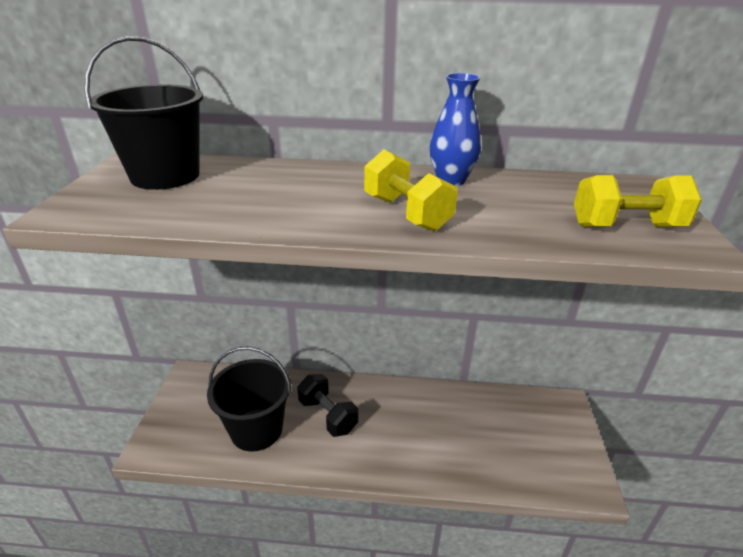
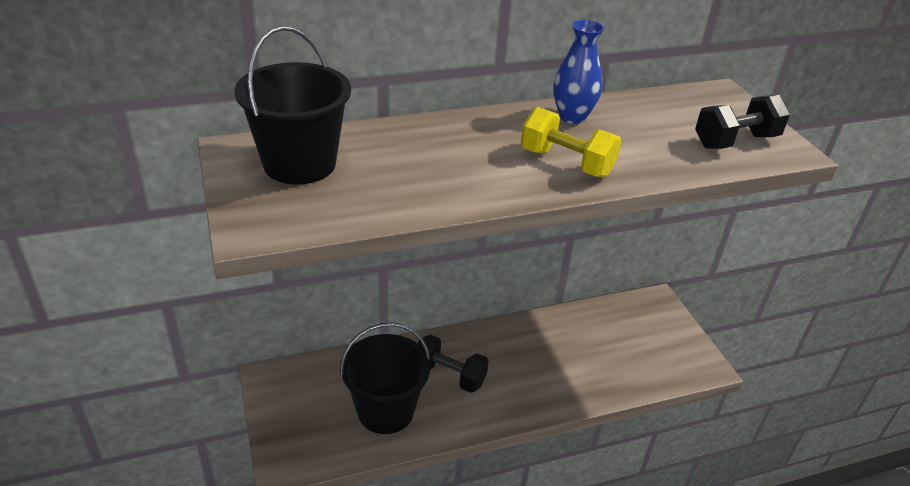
camera: 25 degrees left, 5 degrees up
(626, 226) = (735, 141): yellow dumbbell -> black dumbbell

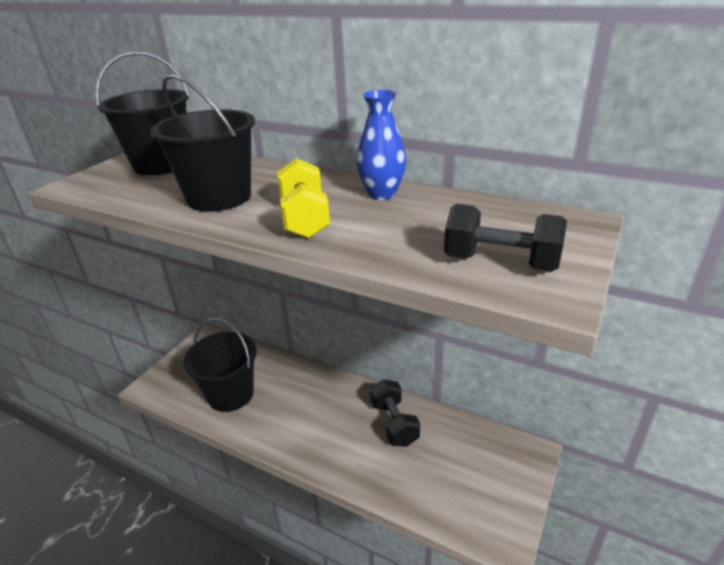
camera: 50 degrees right, 5 degrees down
(449, 375) = (292, 399): black dumbbell -> black dumbbell (394, 423)
(453, 174) = (219, 197): none -> black bucket

